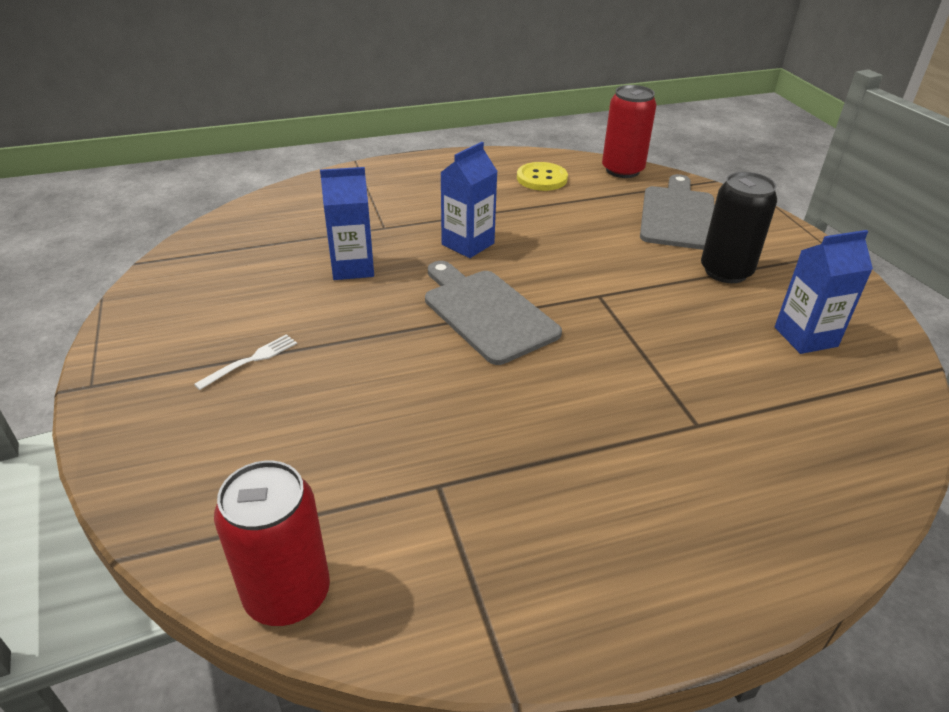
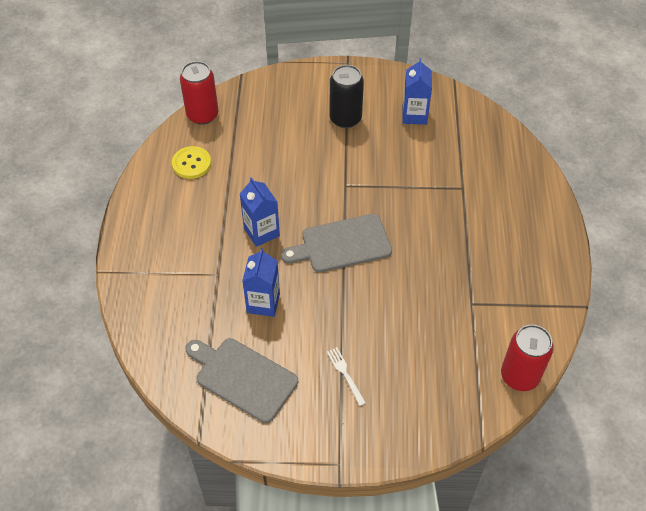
camera: 70 degrees left, 15 degrees up
(677, 215) = (275, 112): grey cutting board -> grey cutting board (243, 377)

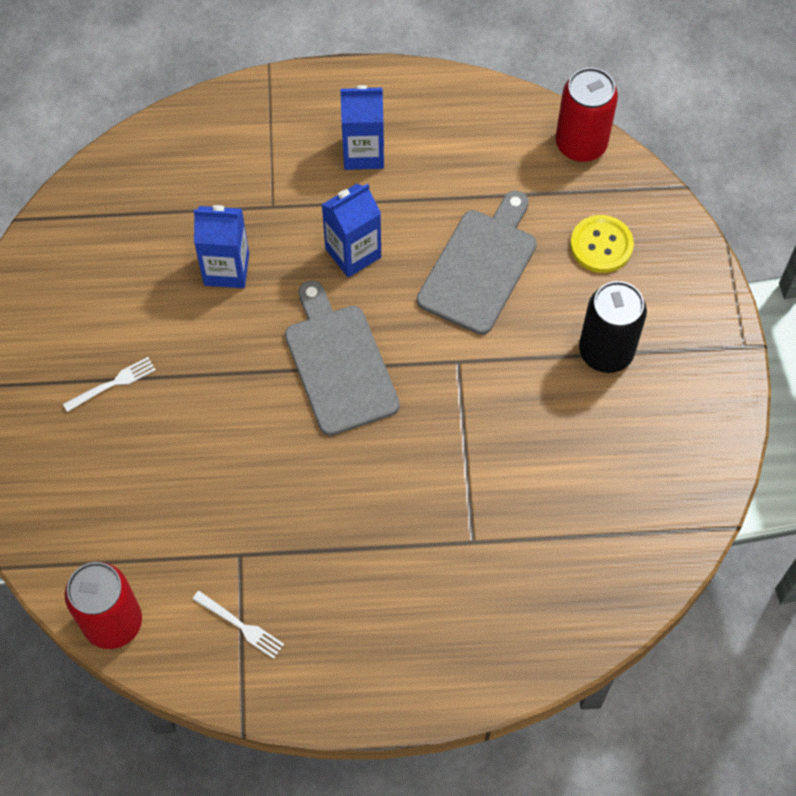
camera: 85 degrees right, 10 degrees up
(191, 163) = (476, 144): yellow button -> yellow button (601, 245)
(243, 377) = (106, 258): grey cutting board -> grey cutting board (480, 266)
(414, 115) = (631, 461): blue carton -> blue carton (363, 152)
(519, 304) = (241, 626): none -> white fork

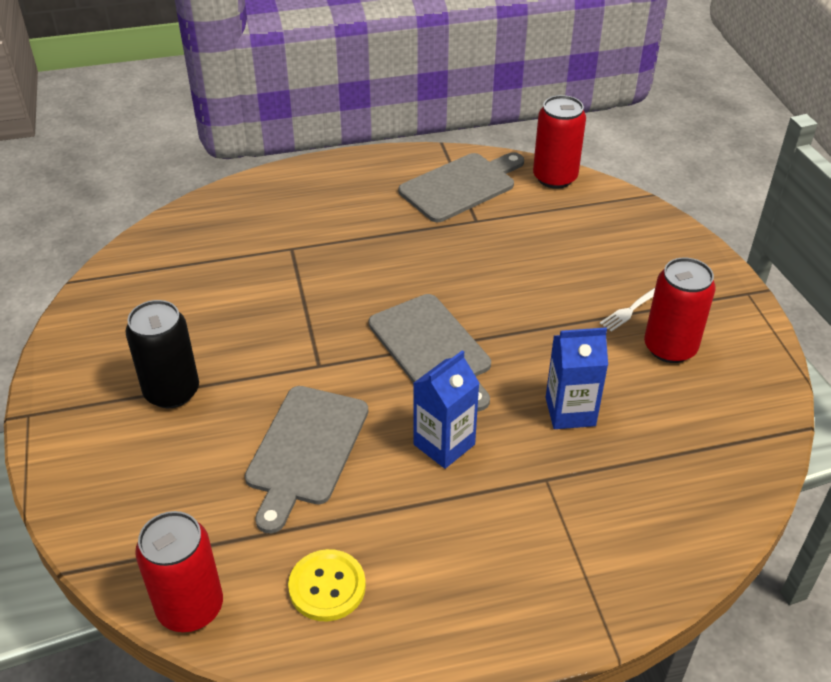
camera: 170 degrees right, 20 degrees down
(98, 327) = (670, 347): none -> red can
(241, 626) = (461, 186): white fork -> grey cutting board
(363, 152) = (461, 555): blue carton -> none
(601, 245) = (171, 490): yellow button -> yellow button (327, 587)

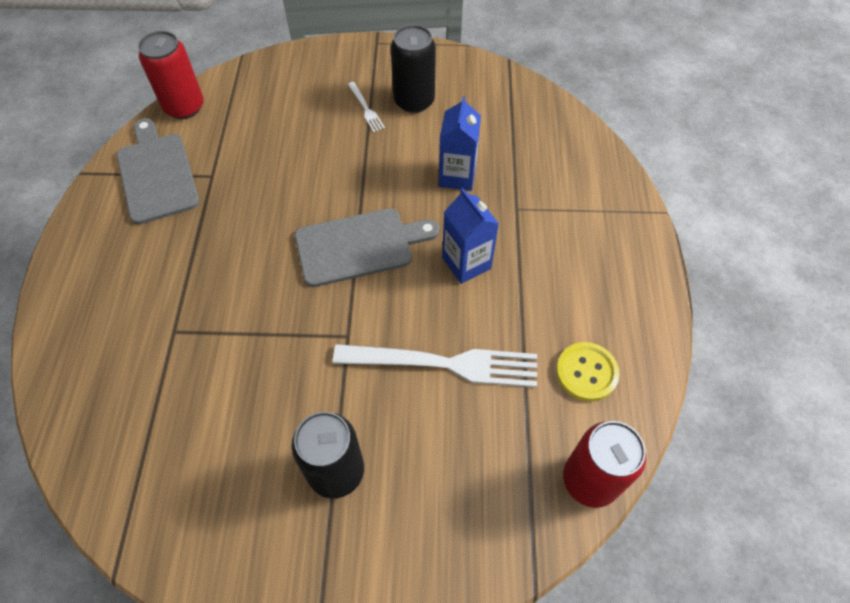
camera: 75 degrees left, 15 degrees up
(305, 450) = (444, 364): grey cutting board -> white fork
(670, 347) = (414, 101): red can -> black can

